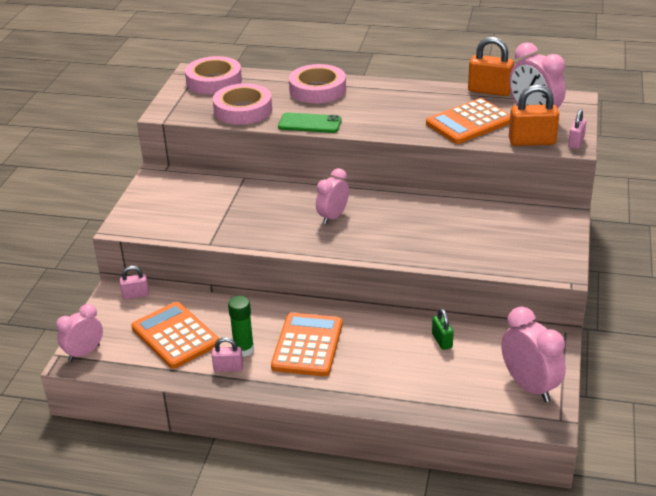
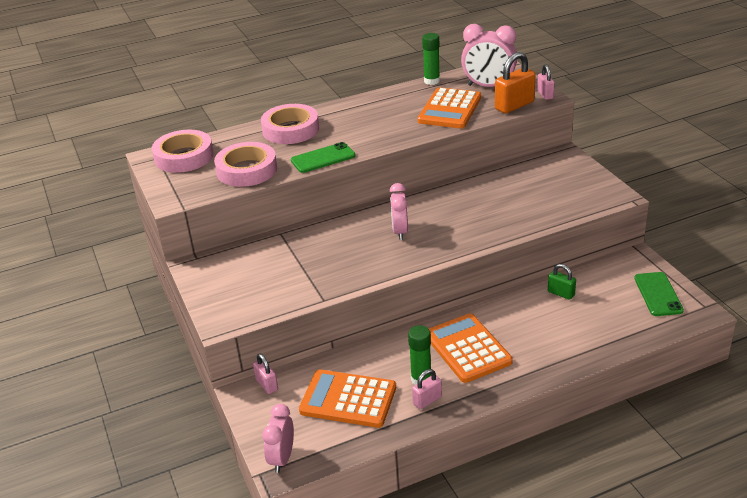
camera: 35 degrees left, 0 degrees up
(136, 295) = (267, 384): pink padlock -> pink padlock turned 75 degrees counterclockwise
(489, 91) = (431, 81): orange padlock -> green glue stick
(529, 386) = (658, 294): pink clock -> green phone

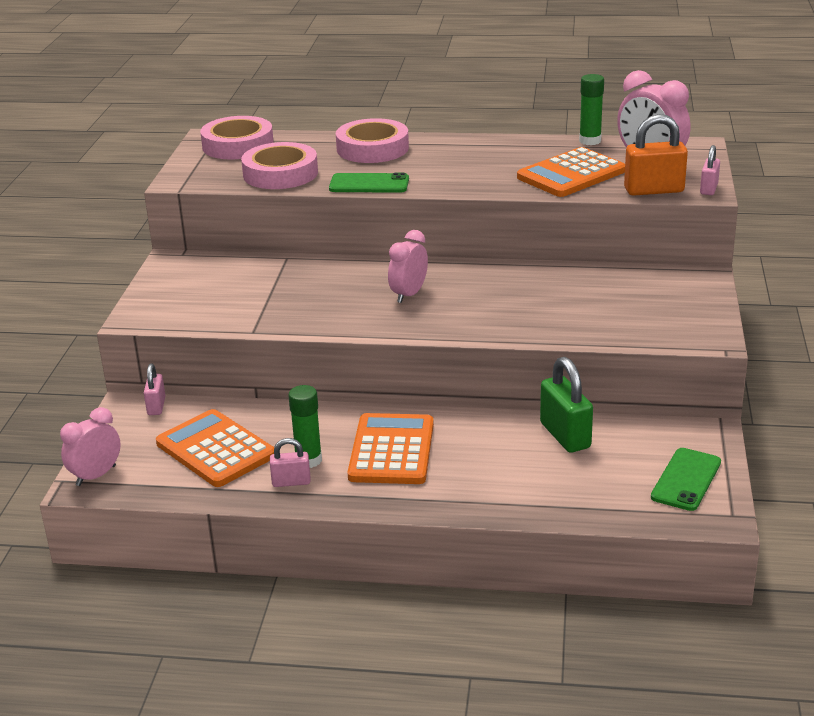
camera: 30 degrees right, 5 degrees down
(561, 293) = (565, 435): green padlock -> green padlock, size x1.74

